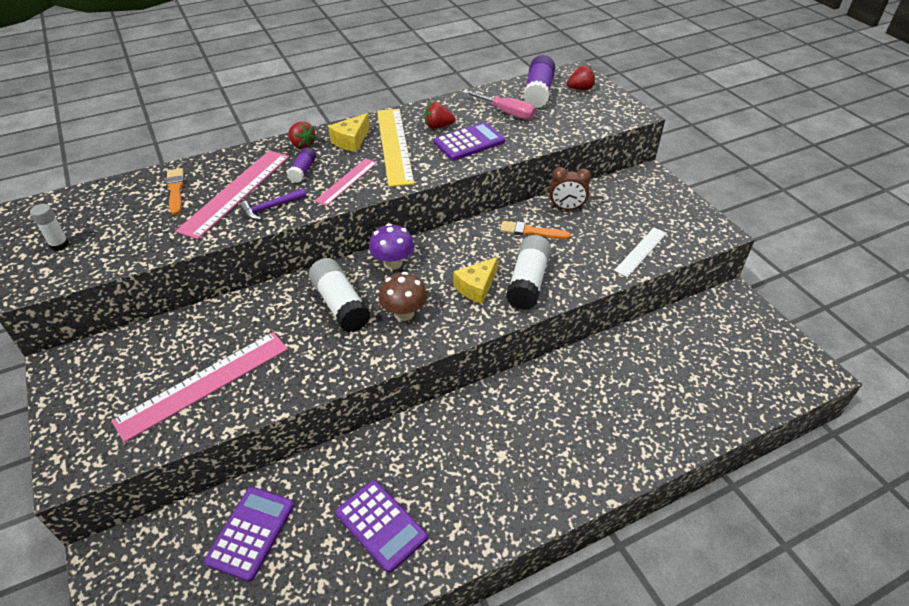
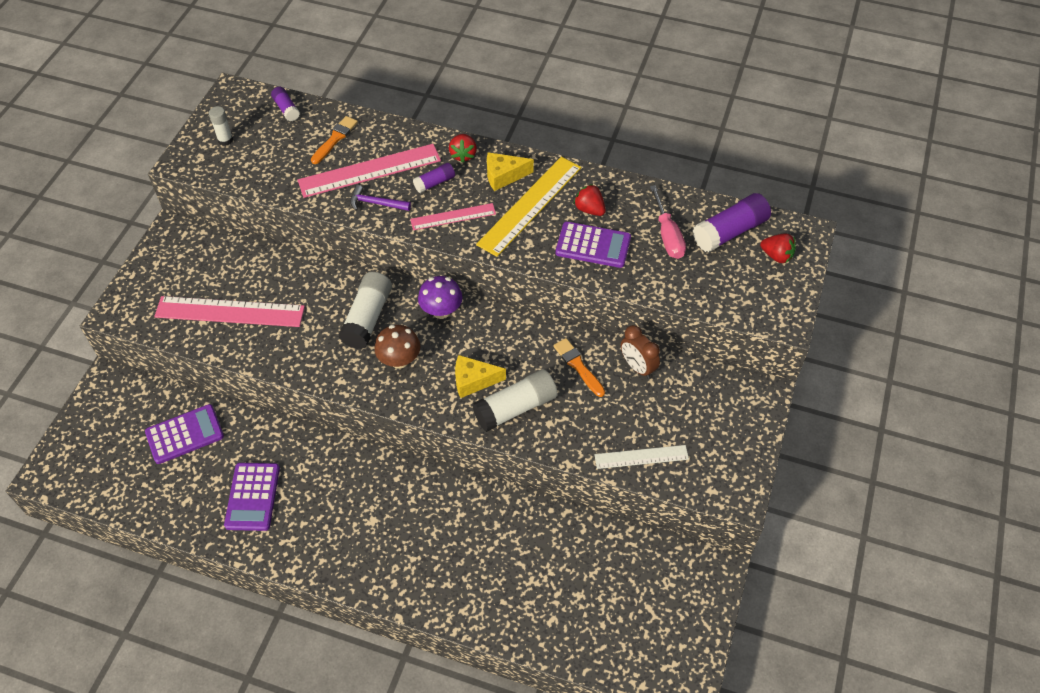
camera: 45 degrees right, 10 degrees up
(99, 195) = (286, 109): none -> purple glue stick

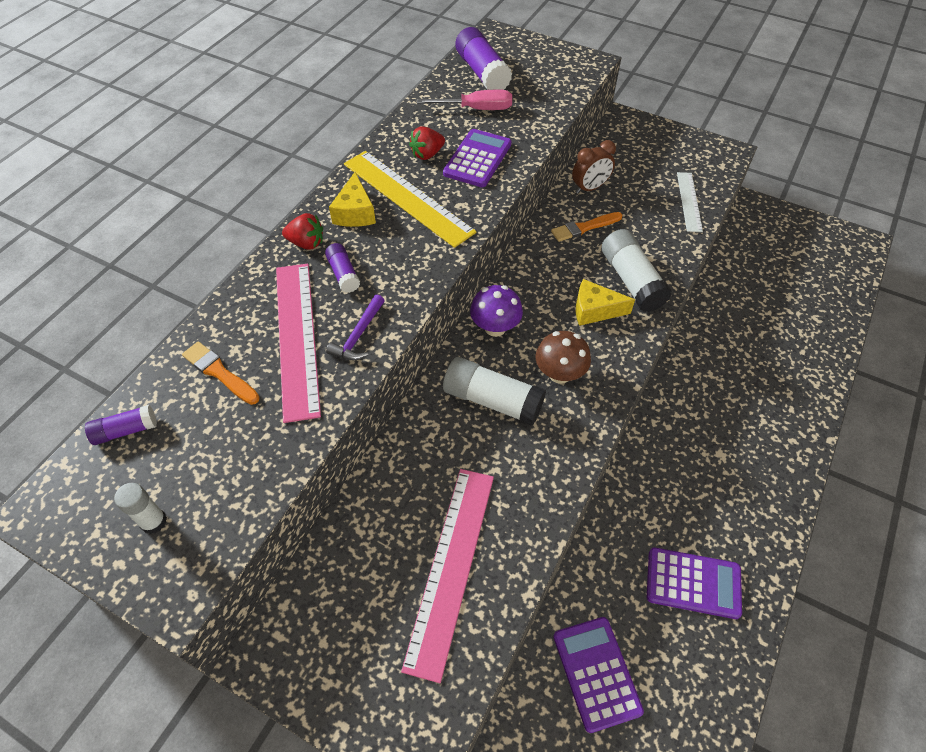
camera: 80 degrees left, 0 degrees up
(453, 217) = (405, 263): pink ruler -> none
(473, 381) = (594, 310): yellow cheese -> yellow cheese turned 90 degrees clockwise
(776, 256) = (517, 53): red strawberry -> none

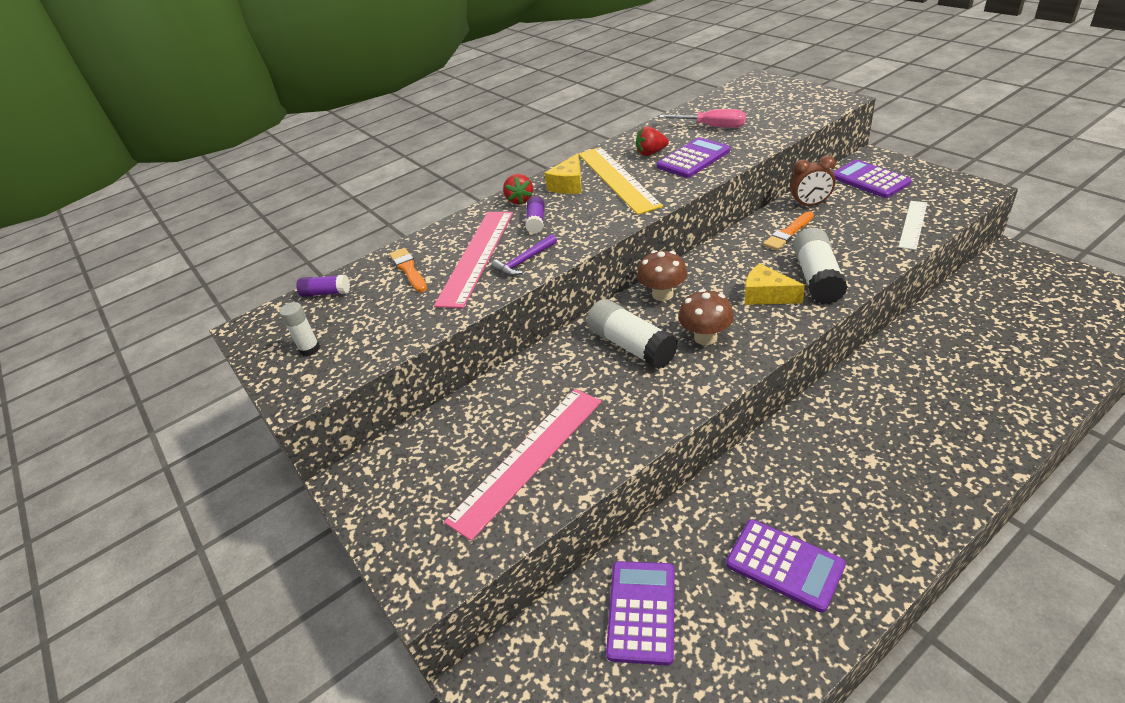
camera: 30 degrees right, 15 degrees down
(306, 243) = (520, 200): red strawberry -> red strawberry turned 45 degrees clockwise
(482, 72) = (731, 103): purple glue stick -> none
(495, 328) = (662, 294): purple mushroom -> brown mushroom
(584, 227) = (788, 233): orange brush -> orange brush turned 45 degrees counterclockwise
(632, 149) = (870, 180): none -> purple calculator

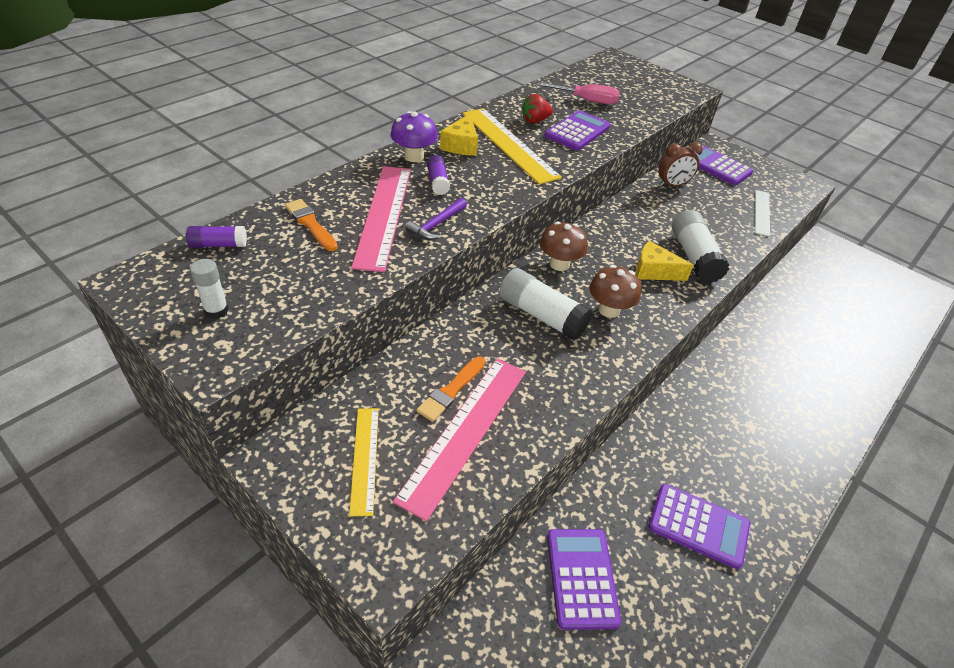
camera: 20 degrees left, 5 degrees up
(428, 483) = (365, 459): none -> yellow ruler
(520, 200) = (414, 156): red strawberry -> purple mushroom
(788, 233) = (660, 211): orange brush -> orange brush (451, 390)

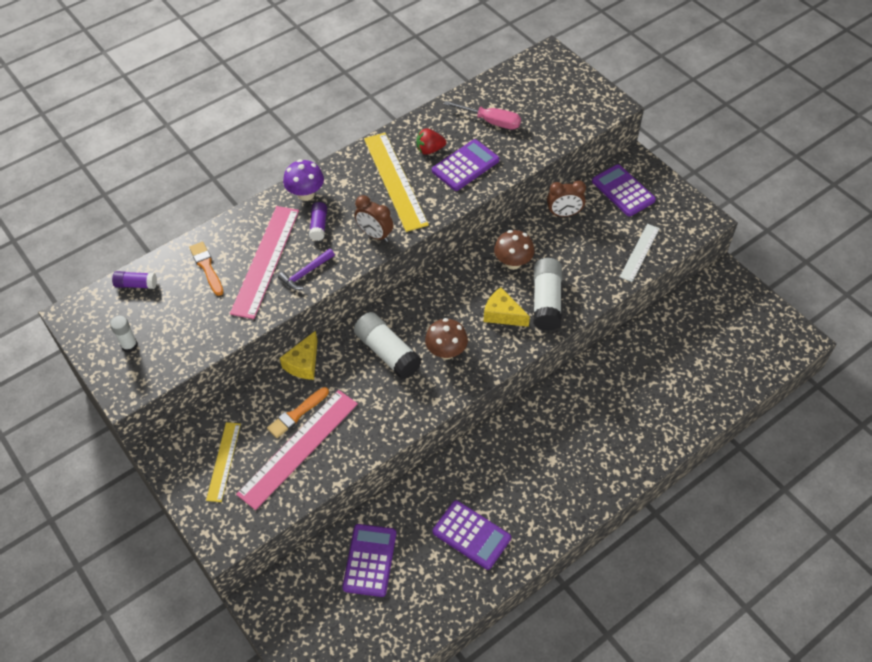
camera: 15 degrees right, 10 degrees up
(461, 145) = (351, 181): yellow cheese -> yellow cheese (303, 363)
(505, 188) = (375, 235): none -> brown clock
(559, 264) = (420, 301): brown mushroom -> brown mushroom (513, 262)

